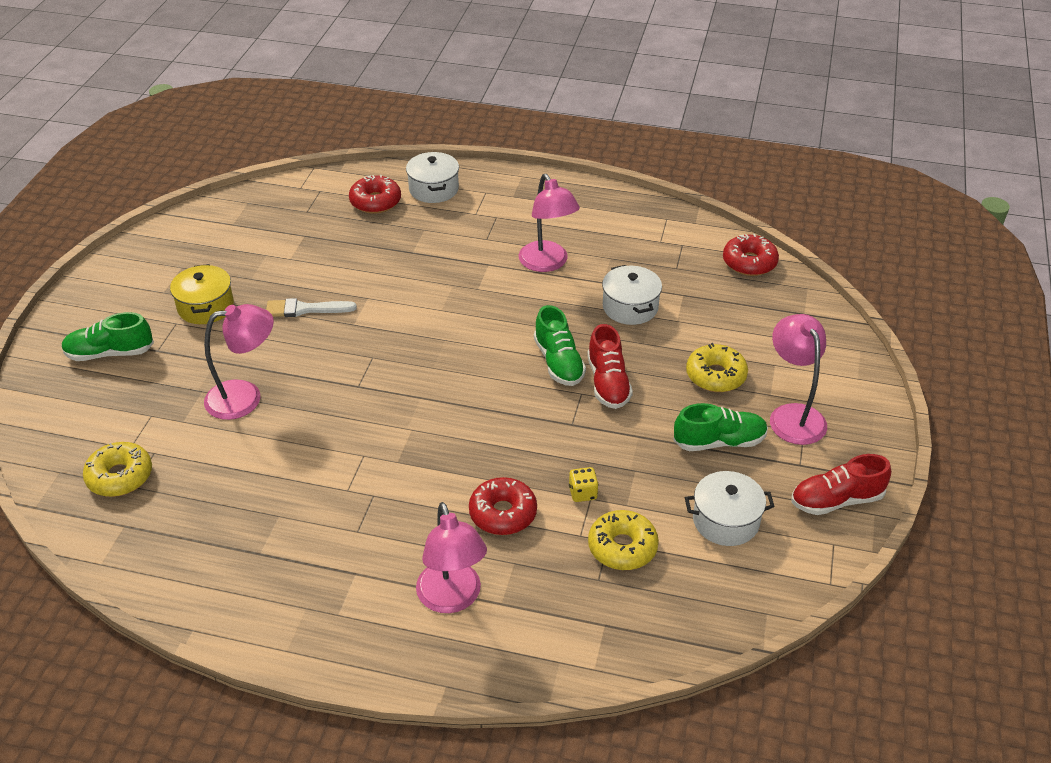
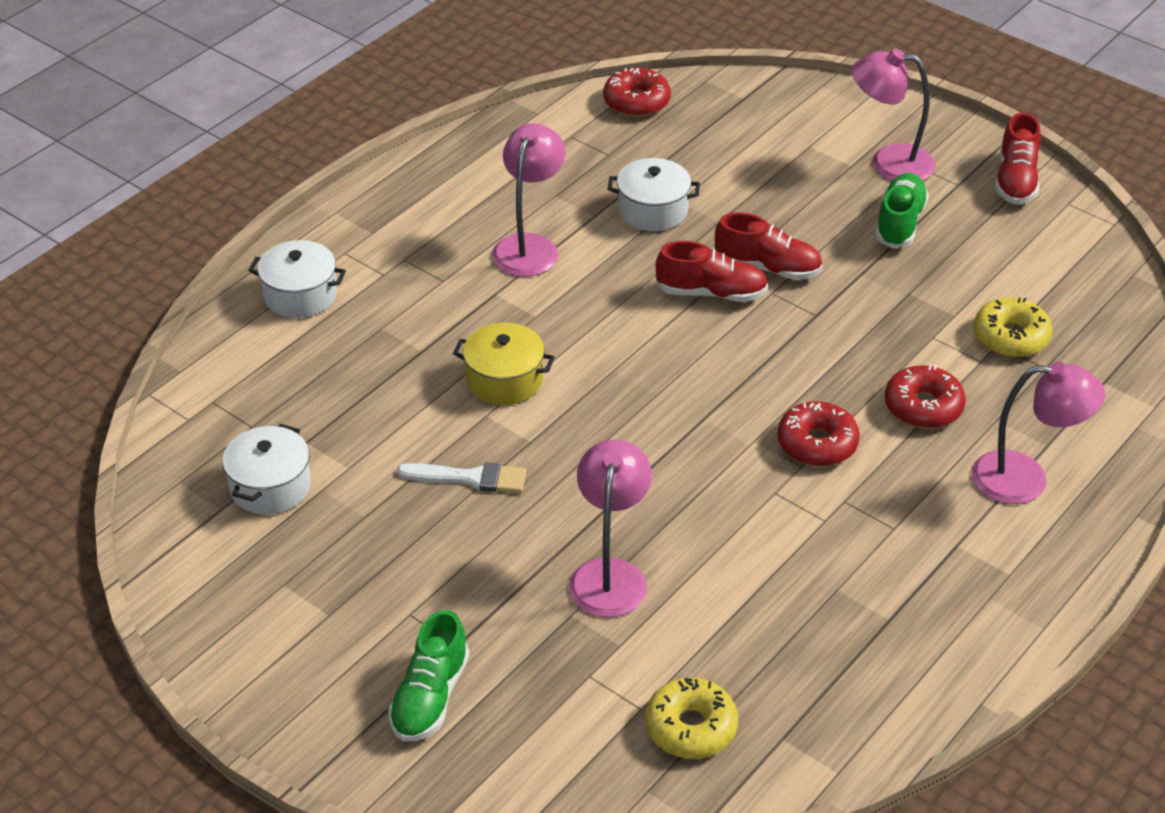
camera: 65 degrees left, 0 degrees up
(206, 307) = (395, 576): yellow pot -> yellow pot (504, 380)
(305, 309) = (470, 478): white brush -> white brush turned 105 degrees counterclockwise
(375, 202) = (284, 355): red donut -> red donut (817, 443)
(547, 263) = (529, 246): pink lamp -> pink lamp turned 75 degrees counterclockwise
(558, 362) = (711, 293): green shoe -> red shoe
(583, 493) = (923, 340): yellow dice -> none
(715, 376) = (802, 190): yellow donut -> none
(726, 521) = (1008, 257): white pot -> white pot (270, 486)

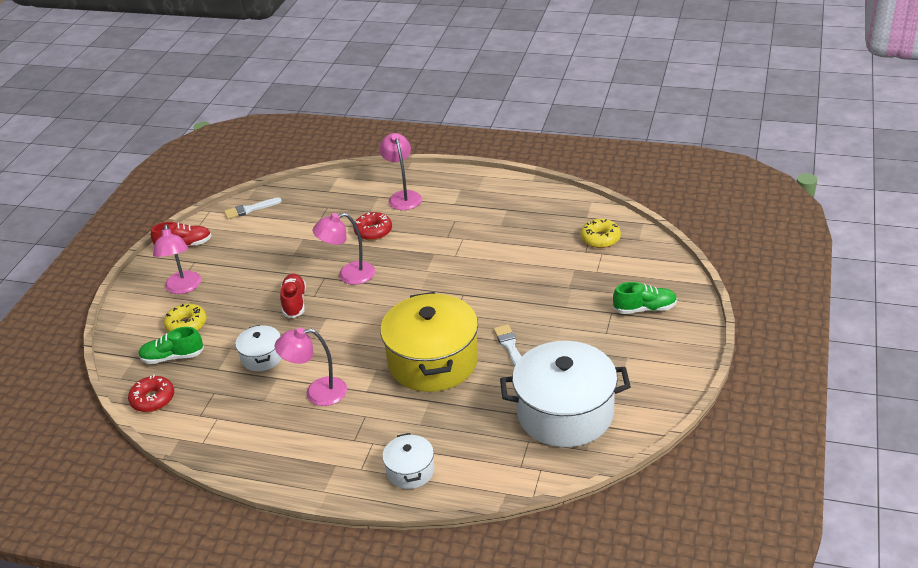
camera: 110 degrees left, 5 degrees down
(270, 486) = (565, 413): white pot -> white pot, size x2.08
(504, 380) = (433, 361): yellow pot -> yellow pot, size x2.08
(610, 574) = (537, 284): pink lamp -> pink lamp (349, 275)
(711, 293) = (324, 314): red shoe -> none
(817, 443) = (416, 253): red donut -> none
(899, 223) = (236, 271): green shoe -> green shoe (172, 357)
(1010, 337) = (311, 220): yellow donut -> yellow donut (186, 325)
(1092, 270) = (249, 209): none -> white brush

